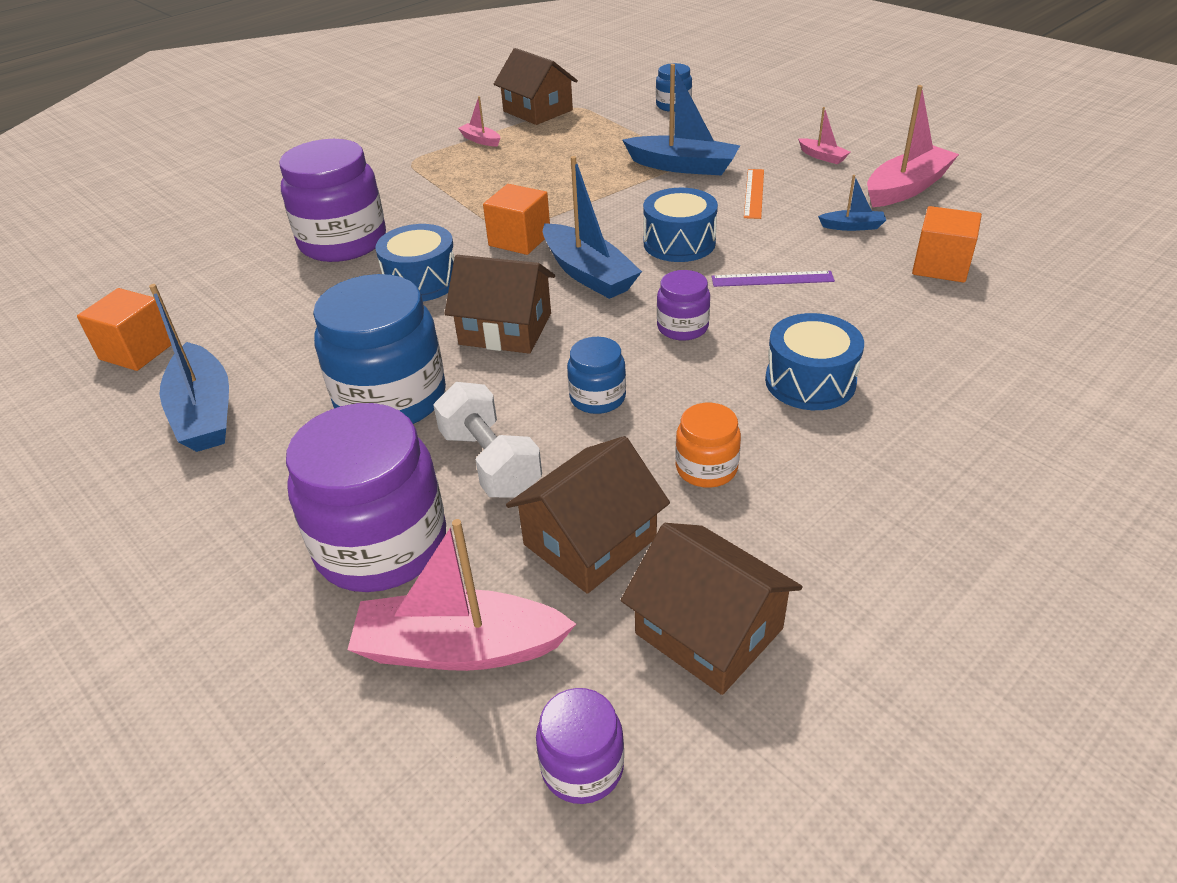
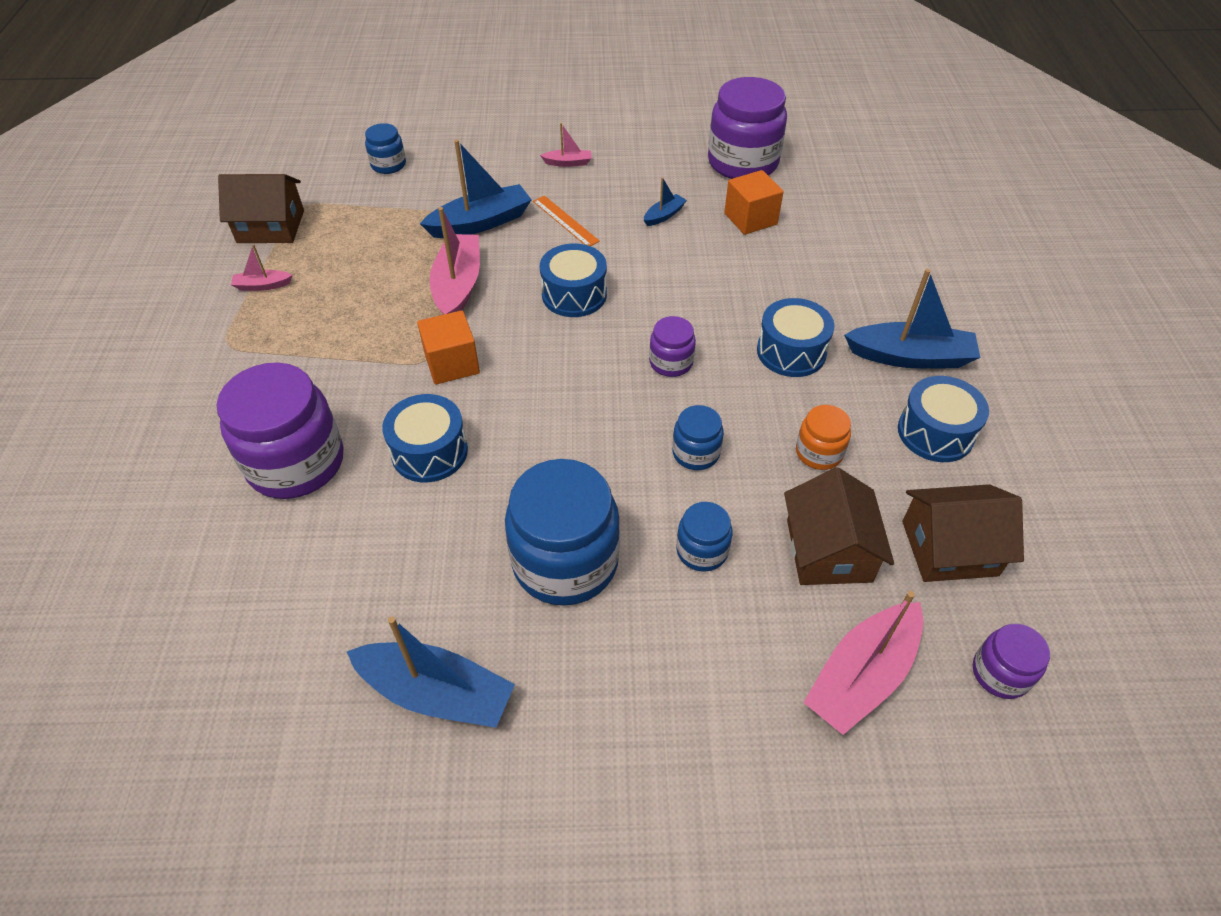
camera: 50 degrees left, 10 degrees up
(137, 351) = (271, 699): orange cube -> none
(381, 545) = (725, 662): purple jar -> purple jar (742, 163)
(490, 462) = (702, 550): white dumbbell -> blue jar
(505, 329) = (559, 446): brown house -> none
(588, 274) = (549, 361): blue boat -> blue boat (910, 357)
(772, 279) = (672, 288): purple ruler -> none
(860, 535) = (935, 433): none -> blue drum
(906, 188) = (655, 164): pink boat -> pink boat (458, 286)

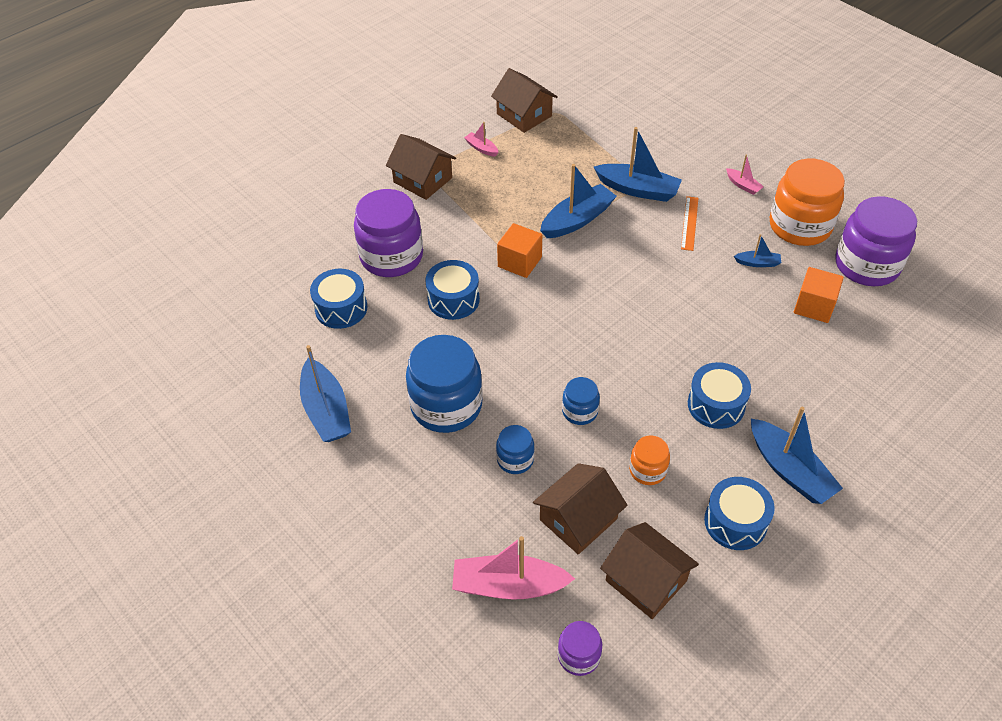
camera: 50 degrees right, 0 degrees up
(230, 360) = (422, 180): none -> brown house
(388, 165) = (631, 116): blue jar -> none
(458, 286) = (577, 220): pink boat -> blue boat
(574, 295) = (634, 272): blue drum -> blue drum (341, 308)
(655, 166) = (800, 226): none -> orange jar
(671, 362) = (635, 353): purple jar -> none

